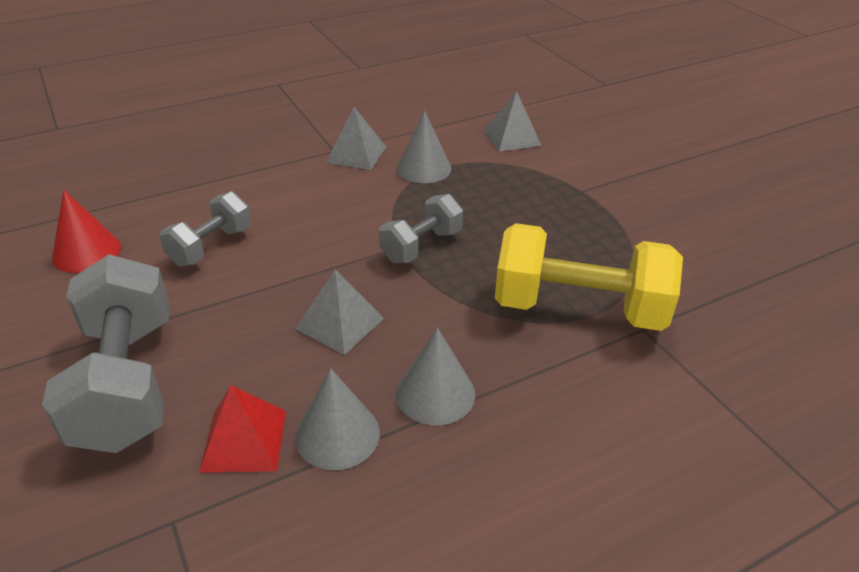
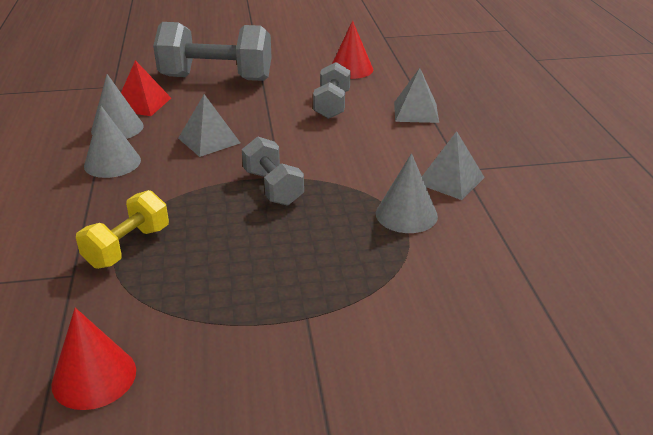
camera: 110 degrees right, 5 degrees down
(211, 246) = (332, 105): grey dumbbell -> grey dumbbell turned 45 degrees clockwise
(512, 137) = (459, 298): grey pyramid -> grey pyramid (416, 112)
(579, 309) = (127, 247): yellow dumbbell -> yellow dumbbell, size x0.56
(722, 265) = (94, 377): none -> red cone

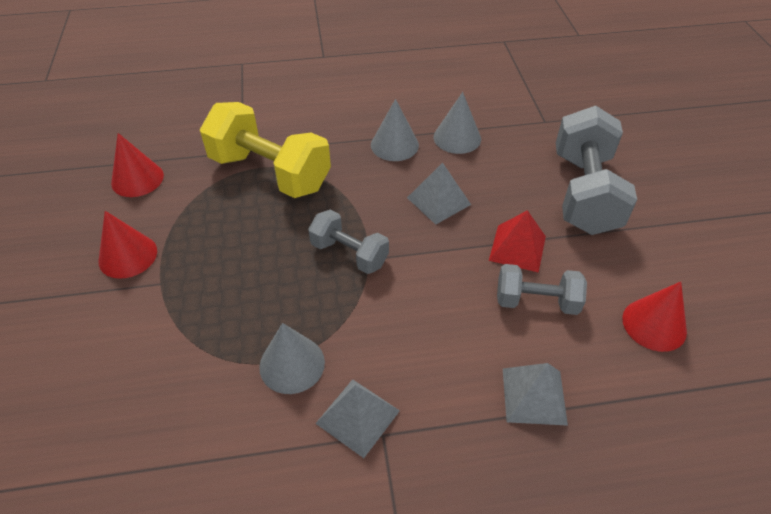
camera: 90 degrees right, 15 degrees up
(127, 247) = (270, 172): yellow dumbbell -> yellow dumbbell, size x1.78
(142, 104) = (509, 146): red pyramid -> red pyramid (517, 248)
(257, 356) = (128, 256): none -> red cone
(273, 187) = (349, 254): grey dumbbell -> grey dumbbell turned 60 degrees clockwise

